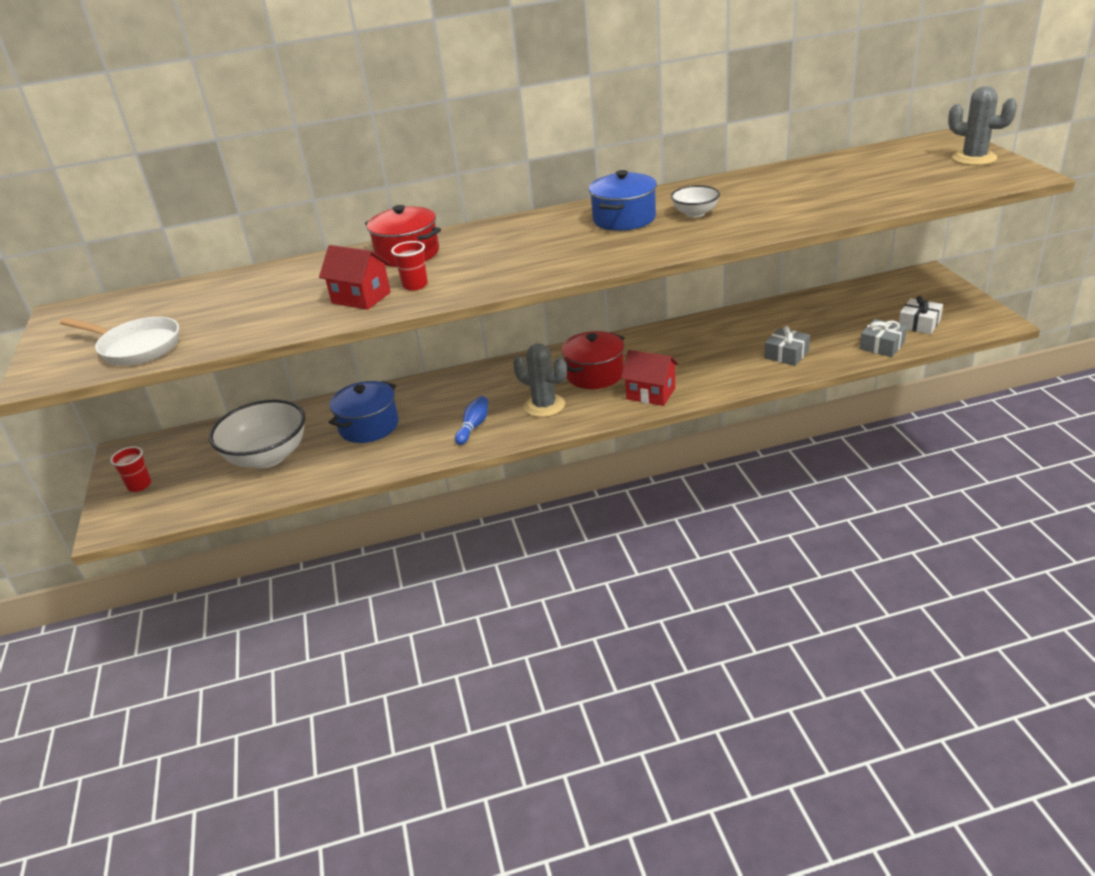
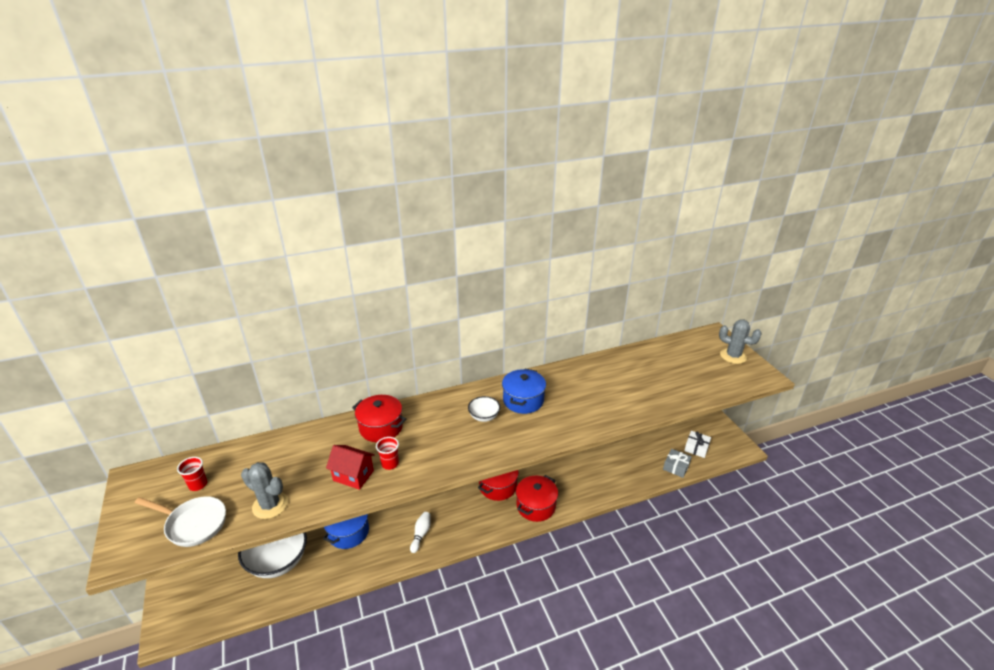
camera: 10 degrees left, 0 degrees up
(139, 485) = (185, 589): red cup -> red cup (198, 484)
(473, 427) = (421, 534): blue bowling pin -> white bowling pin
(544, 406) = (467, 515): grey cactus -> grey cactus (270, 505)
(650, 393) = (536, 506): red house -> red pot
(695, 213) = (568, 398): white bowl -> white bowl (484, 416)
(786, 354) = (618, 472): grey gift -> none

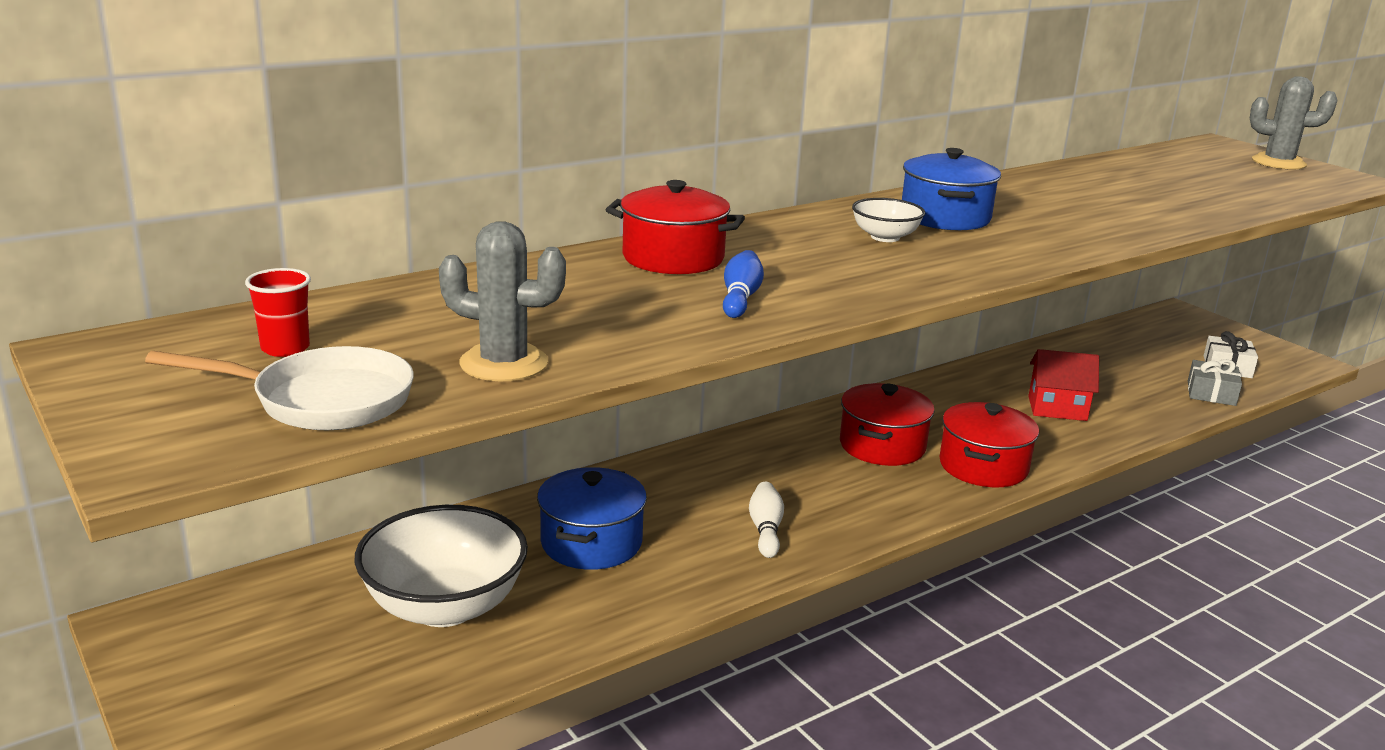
camera: 15 degrees left, 10 degrees down
(353, 475) = (670, 316): red house -> red house (1057, 408)
(390, 464) = (740, 298): red cup -> blue bowling pin

